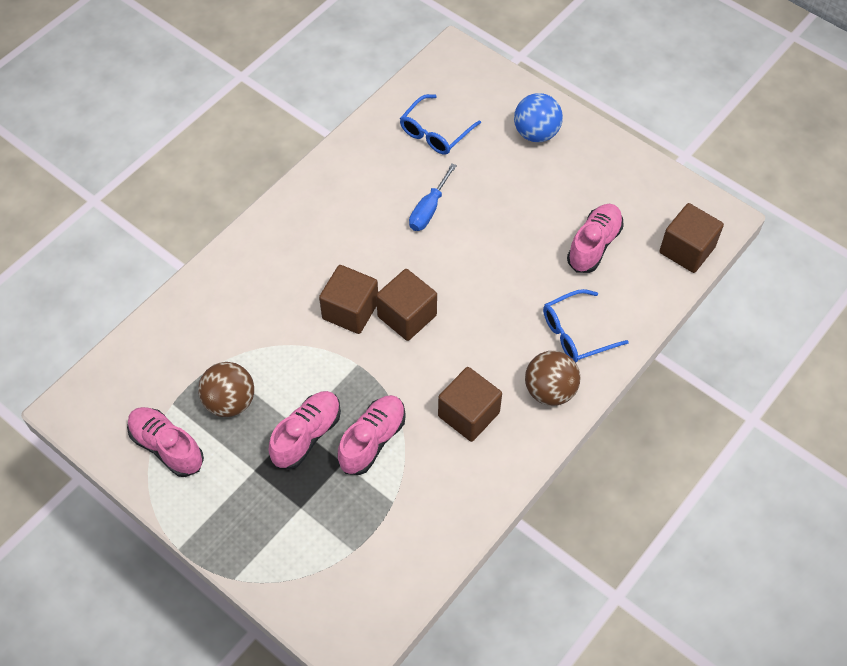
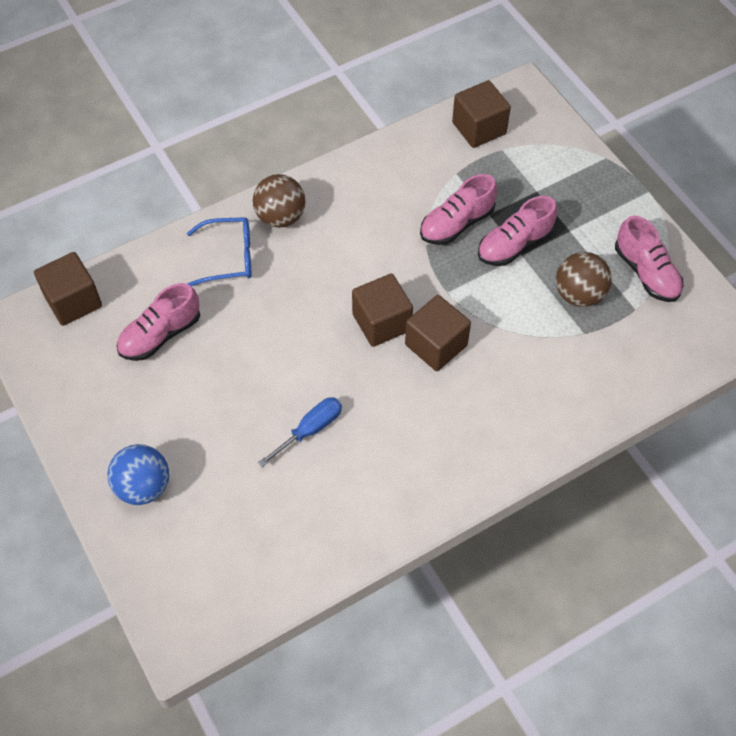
camera: 160 degrees left, 0 degrees up
(435, 132) = (259, 528): blue glasses -> none
(468, 414) = (362, 219): brown cube -> brown cube (479, 128)

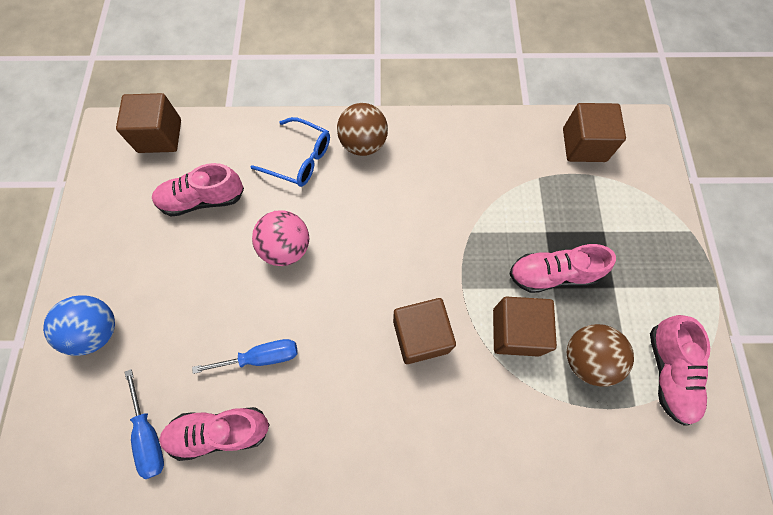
camera: 30 degrees right, 10 degrees up
(254, 536) = (149, 435): none -> blue screwdriver
(270, 336) = (286, 248): none -> pink ball
(381, 322) = (386, 286): brown cube -> brown cube (516, 331)
(457, 224) = (510, 226): pink shoe -> pink shoe (220, 432)

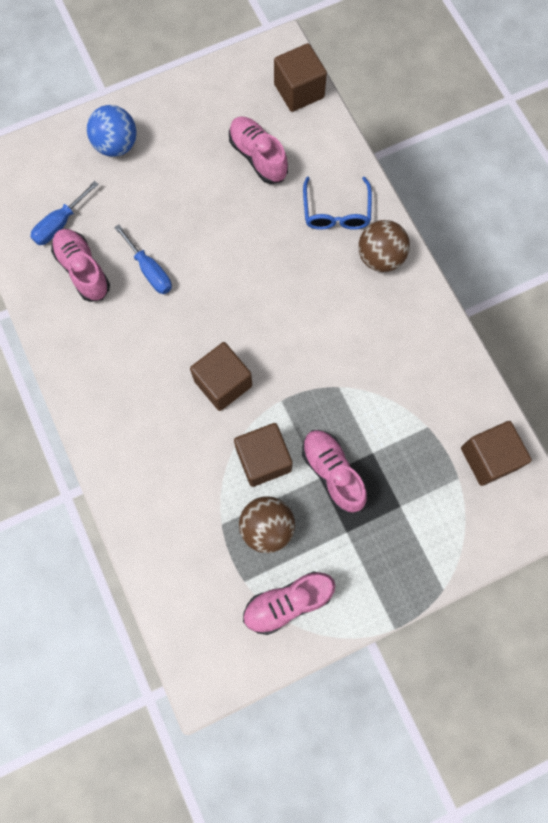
camera: 65 degrees right, 5 degrees up
(286, 248) = (248, 243): pink ball -> none

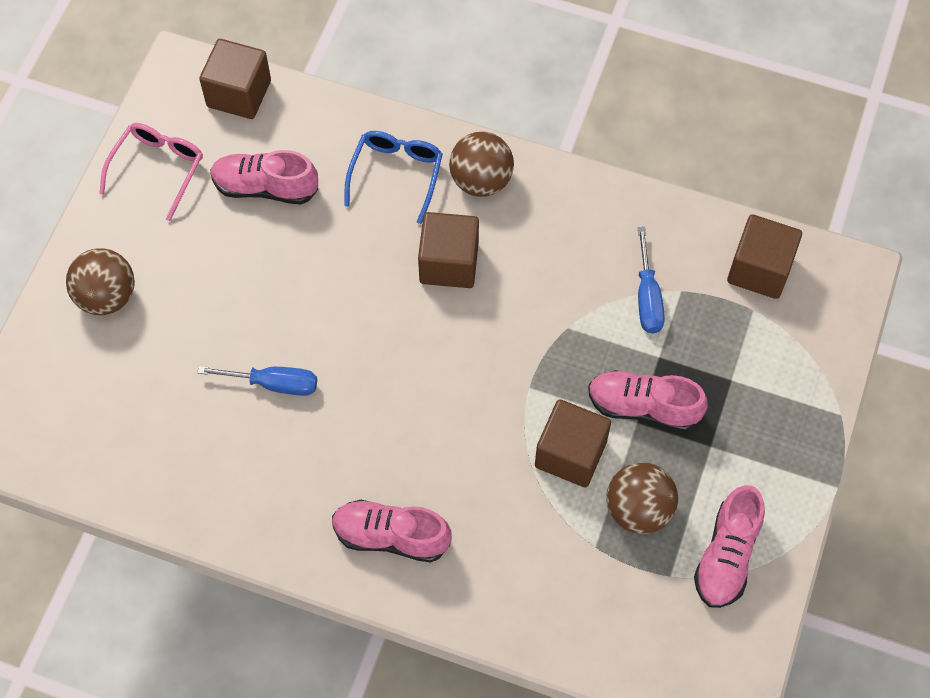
camera: 45 degrees left, 10 degrees down
(60, 224) = (131, 421): blue screwdriver -> blue screwdriver (647, 297)
(83, 270) = (205, 443): pink shoe -> pink shoe (391, 536)
(116, 145) = (107, 296): blue ball -> brown ball
(213, 97) = (158, 169): none -> pink glasses
(223, 383) = (459, 422): brown cube -> brown cube (449, 263)
(336, 212) = (396, 175): blue glasses -> blue glasses turned 120 degrees counterclockwise

